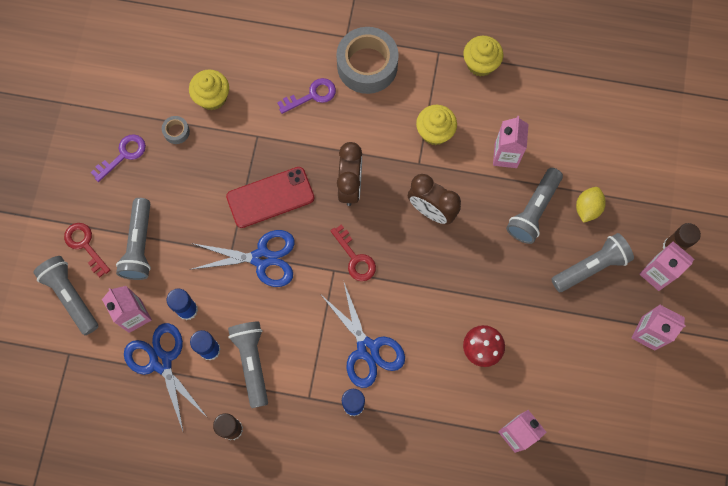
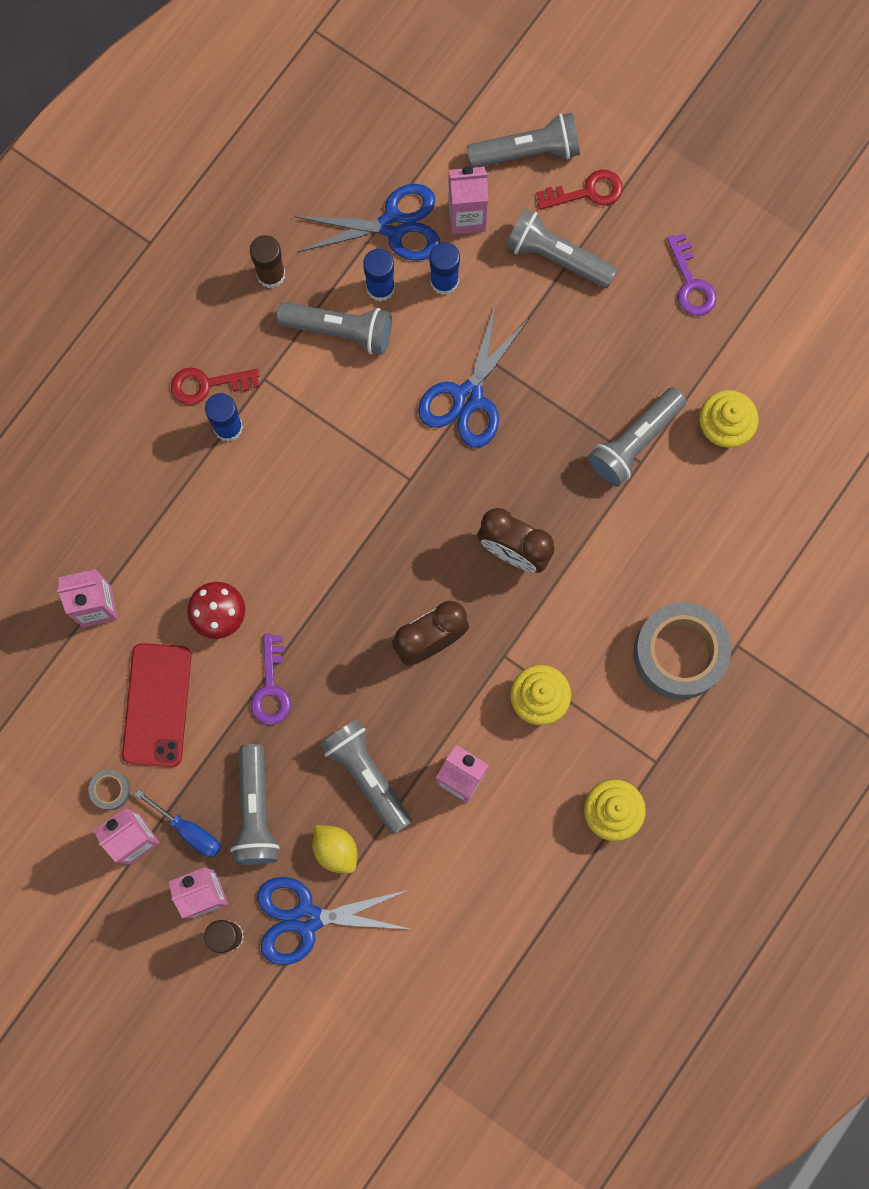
camera: 115 degrees right, 5 degrees up
(176, 132) = (694, 362): grey tape -> grey tape (110, 790)
(245, 145) = (634, 442): none -> grey flashlight
(270, 197) = (546, 443): red phone -> red phone (157, 705)
(312, 95) = (667, 559): purple key -> purple key (271, 687)
(355, 258) = (413, 513): red key -> red key (207, 384)
(367, 349) = (288, 475): blue scissors -> blue scissors (306, 918)
(624, 301) = (189, 831): none -> blue screwdriver

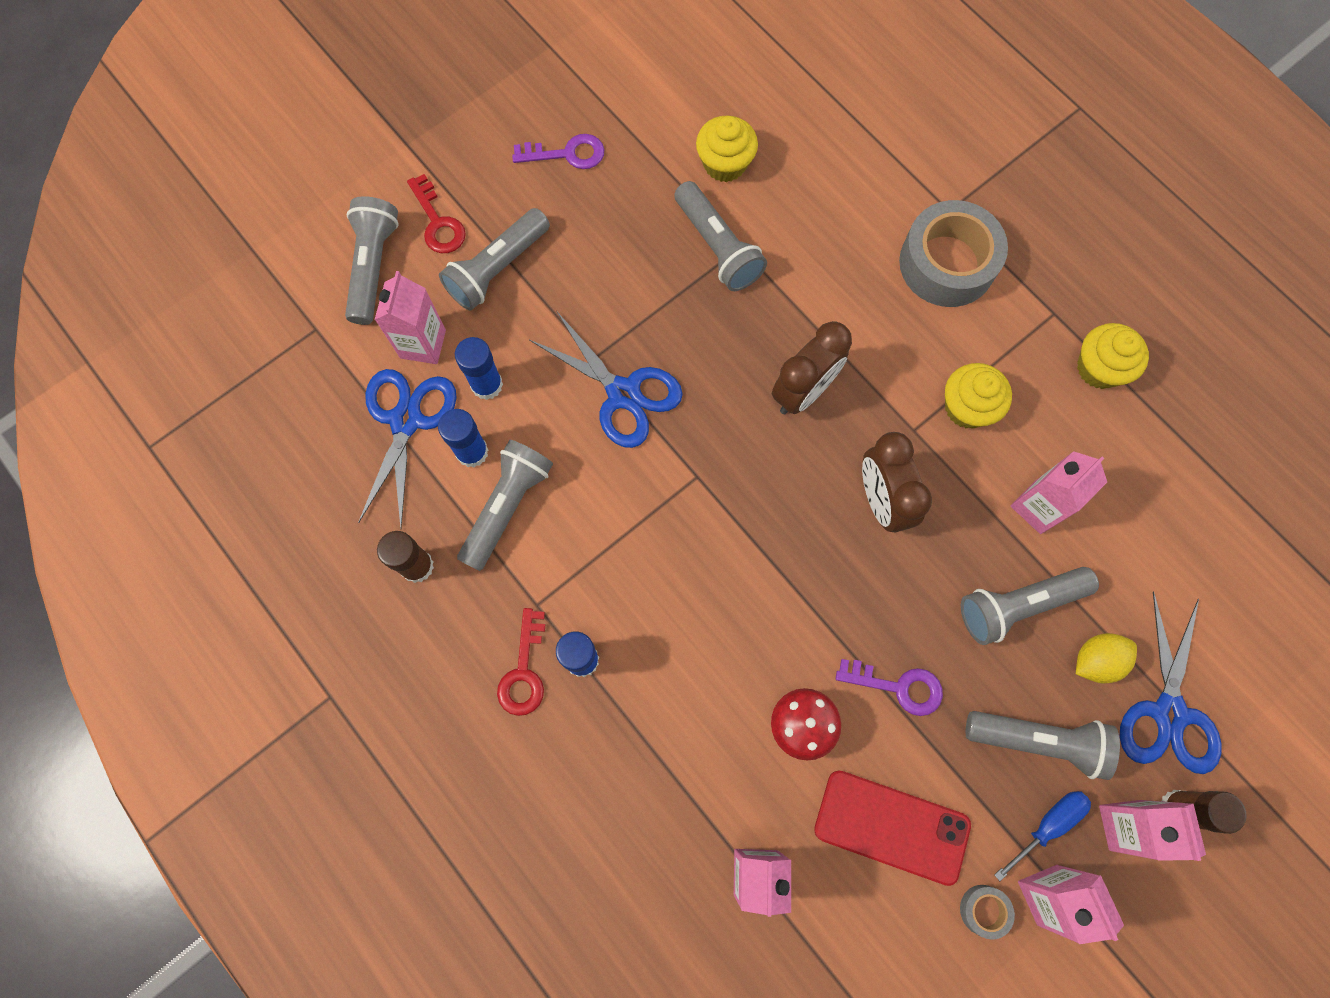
camera: 75 degrees left, 5 degrees down
(587, 192) = (438, 222): red key -> red key turned 150 degrees clockwise

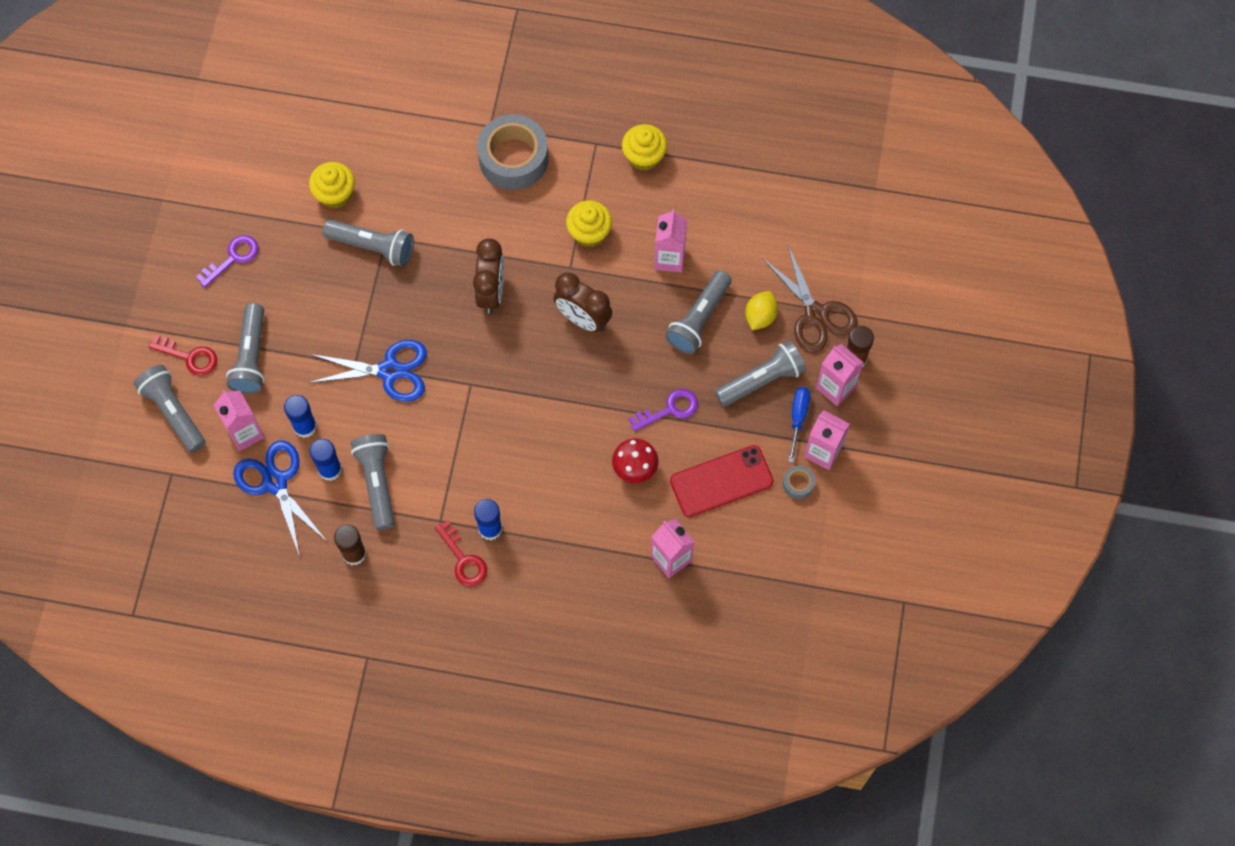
camera: 40 degrees left, 5 degrees down
(1168, 713) = (816, 315): blue scissors -> brown scissors

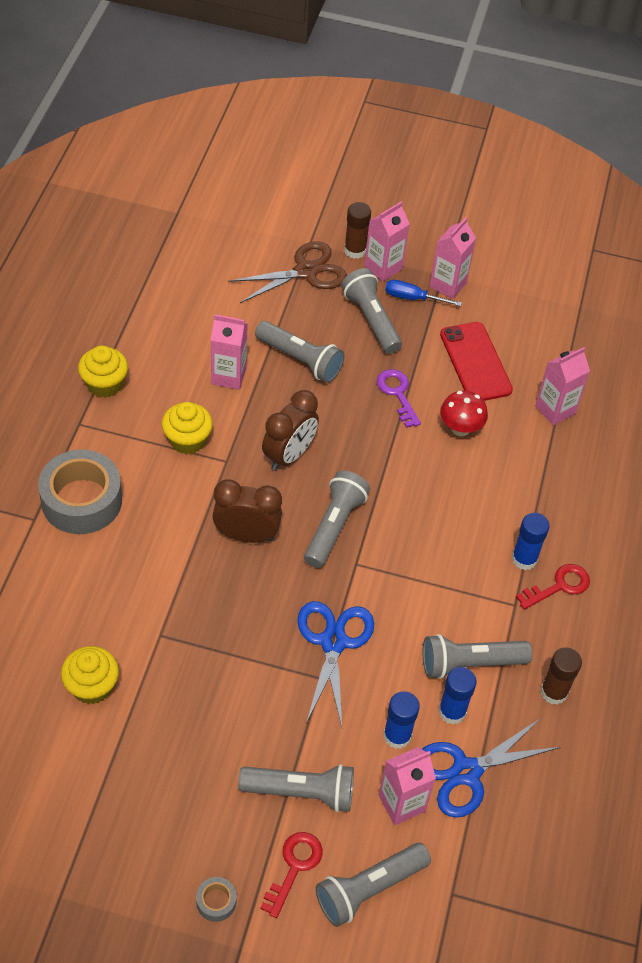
camera: 90 degrees left, 15 degrees down
(233, 258) = (161, 809): purple key -> none
(372, 247) = (171, 649): grey flashlight -> grey flashlight (334, 526)
(760, 316) = (303, 313): yellow lemon -> none
(798, 484) = (479, 306): grey tape -> grey tape (216, 901)

